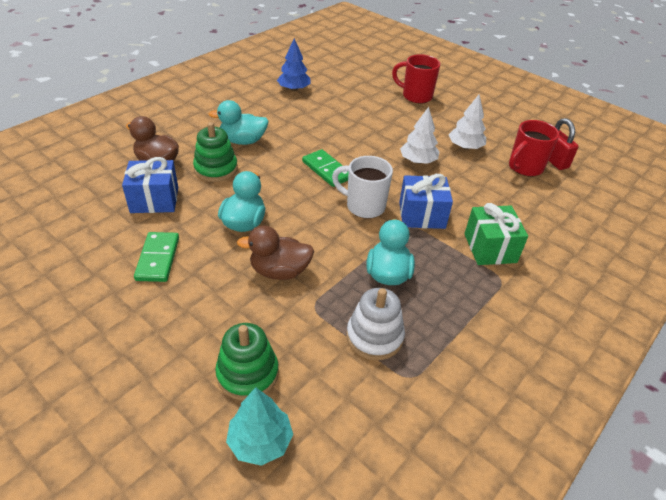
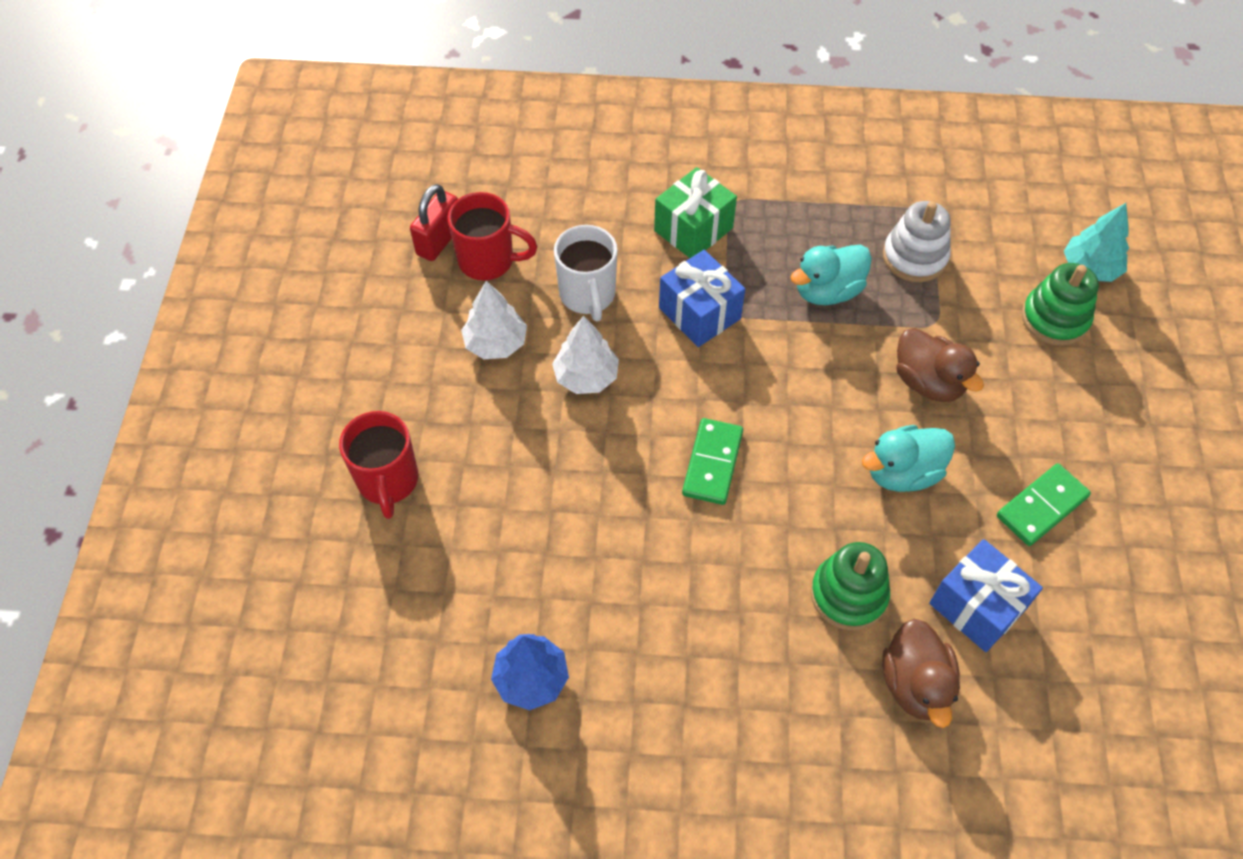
camera: 125 degrees left, 15 degrees up
(243, 141) = (754, 620): turquoise duck -> none
(364, 206) = (743, 376): white mug -> white mug (588, 295)

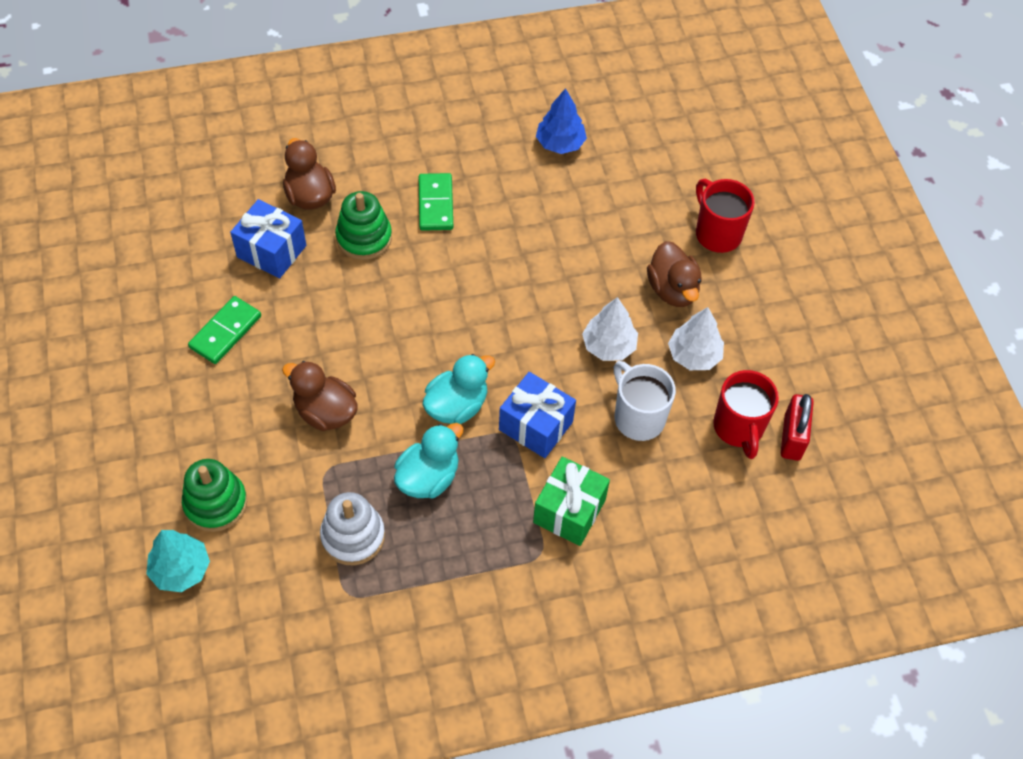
camera: 160 degrees right, 0 degrees up
(481, 423) = (672, 290): none -> brown duck
(488, 261) = (738, 428): red mug -> red mug turned 90 degrees counterclockwise
(712, 463) = (486, 303): green domino -> green domino (436, 204)
(902, 472) = (337, 331): turquoise duck -> turquoise duck (457, 406)

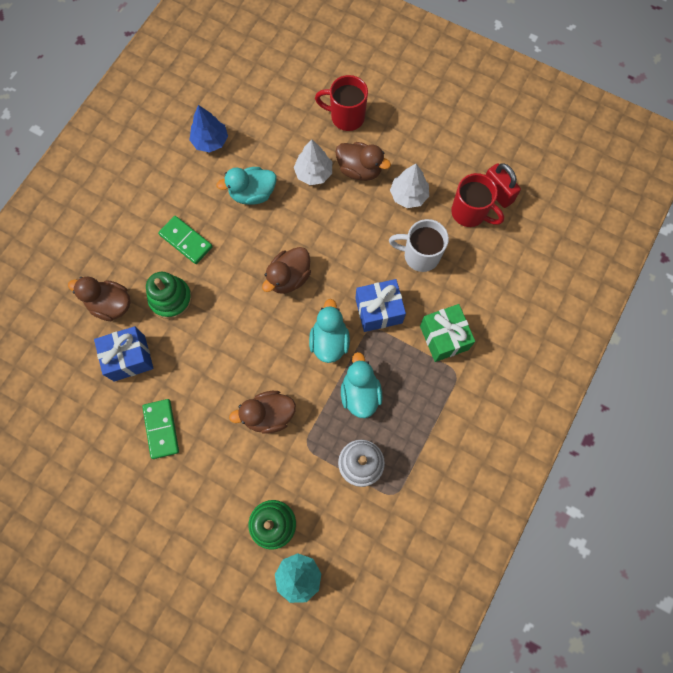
camera: 45 degrees left, 15 degrees up
(488, 318) = (289, 278): none -> brown duck
(543, 219) = (252, 194): none -> turquoise duck
(608, 346) = (364, 231): white tree -> white tree (313, 173)

